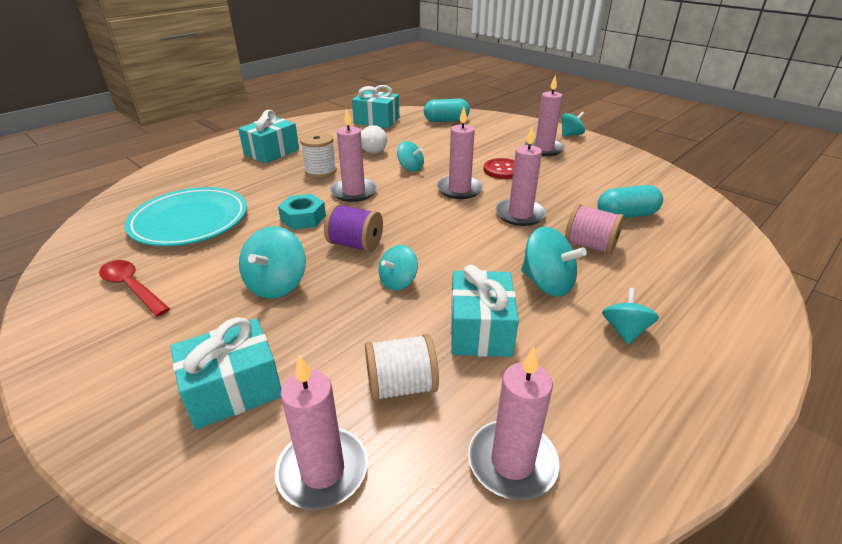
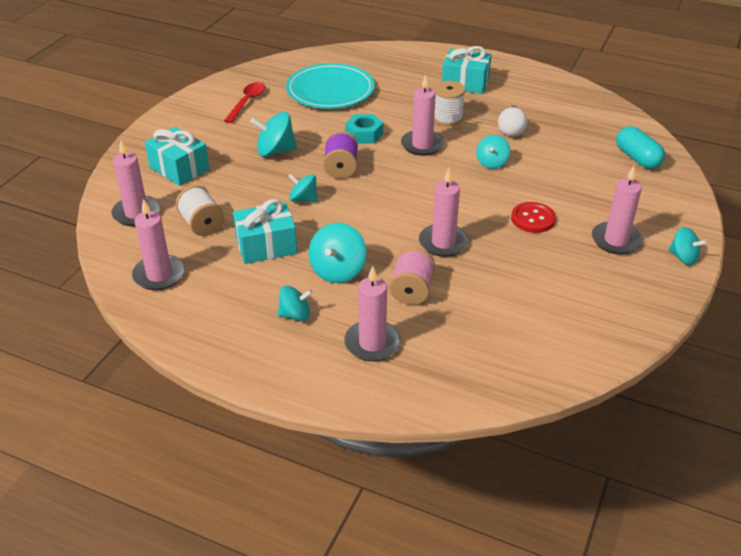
camera: 70 degrees right, 5 degrees up
(376, 121) = (591, 115): turquoise gift -> none
(459, 189) = (468, 199): pink candle -> pink candle (372, 343)
(626, 215) = (488, 311): turquoise capsule -> none

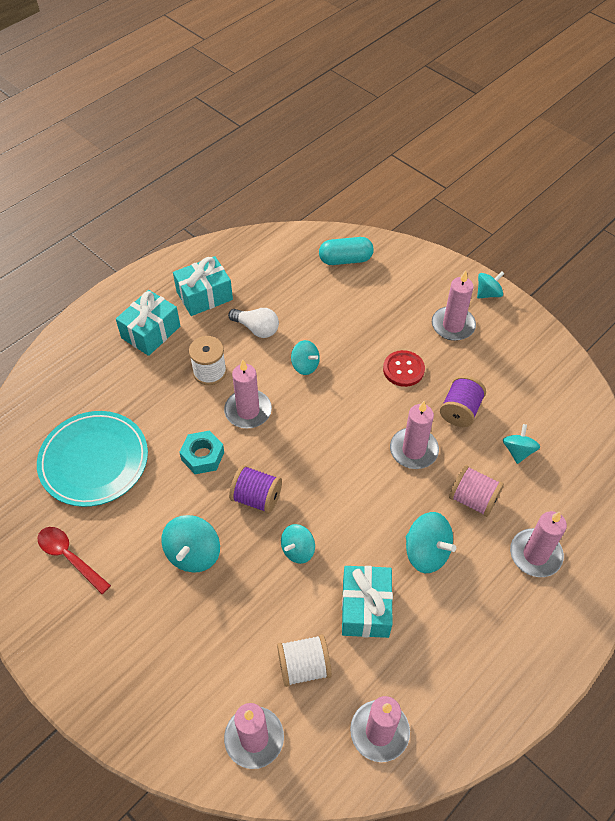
camera: 70 degrees left, 15 degrees up
(179, 168) = (181, 669): turquoise gift -> turquoise gift (204, 296)
(295, 315) = (481, 609): turquoise spinning top -> turquoise spinning top (518, 451)
(510, 264) = (460, 411): none -> purple spool

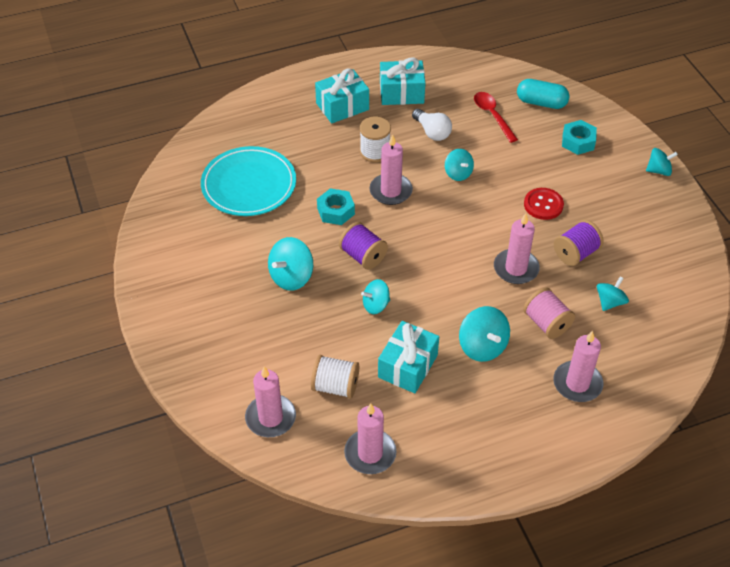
camera: 25 degrees right, 5 degrees down
(69, 557) = (196, 244): red spoon -> red spoon (492, 115)
(400, 289) = (578, 142): none -> turquoise nut
(453, 325) = (609, 185): pink candle -> none

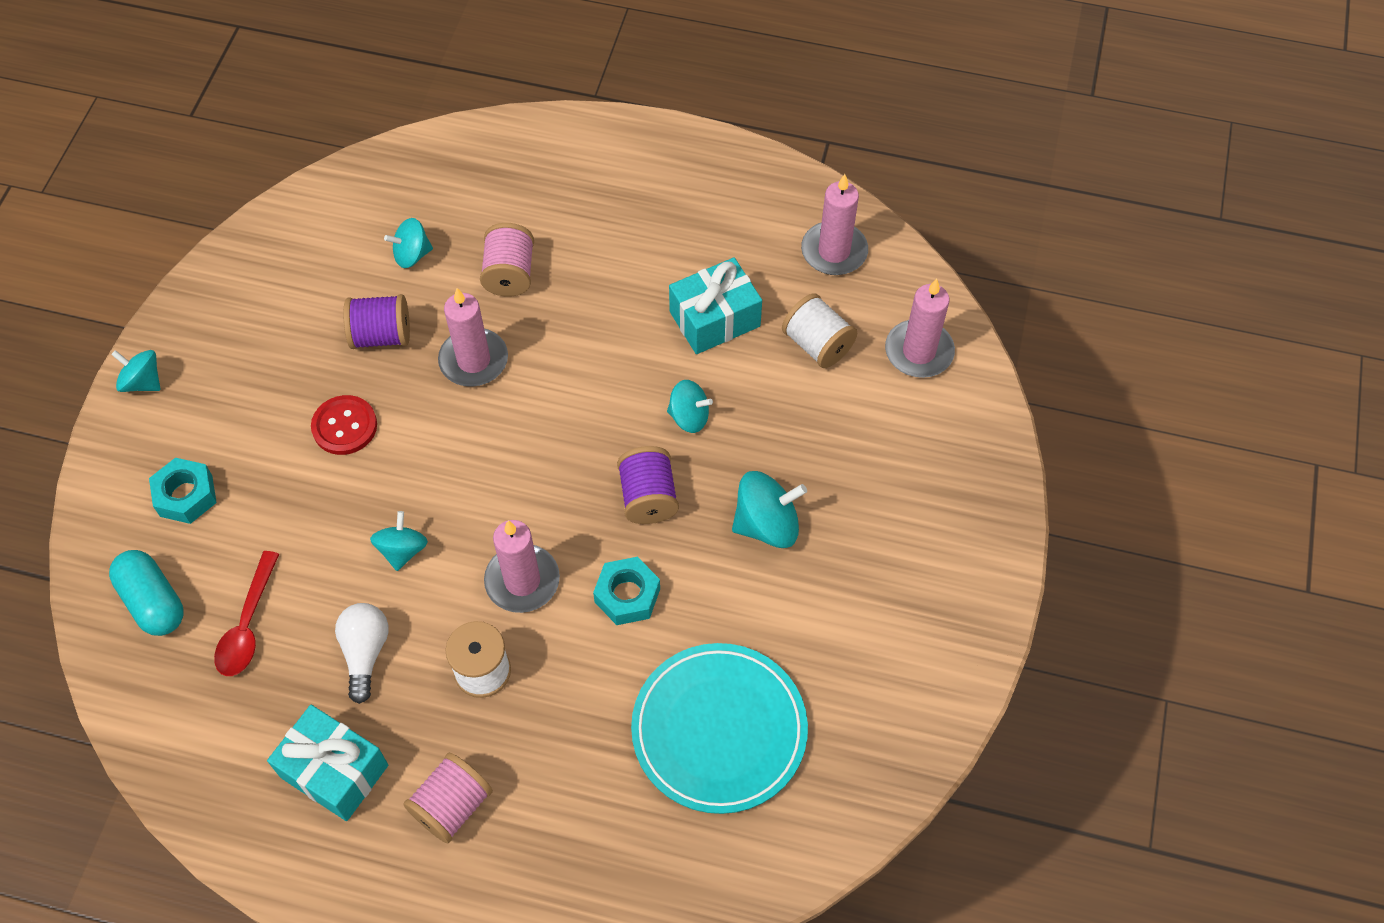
camera: 145 degrees left, 10 degrees up
(342, 106) = (452, 806): turquoise gift -> pink spool
(482, 346) = (609, 291): turquoise spinning top -> none
(577, 383) = (547, 193): pink candle -> none

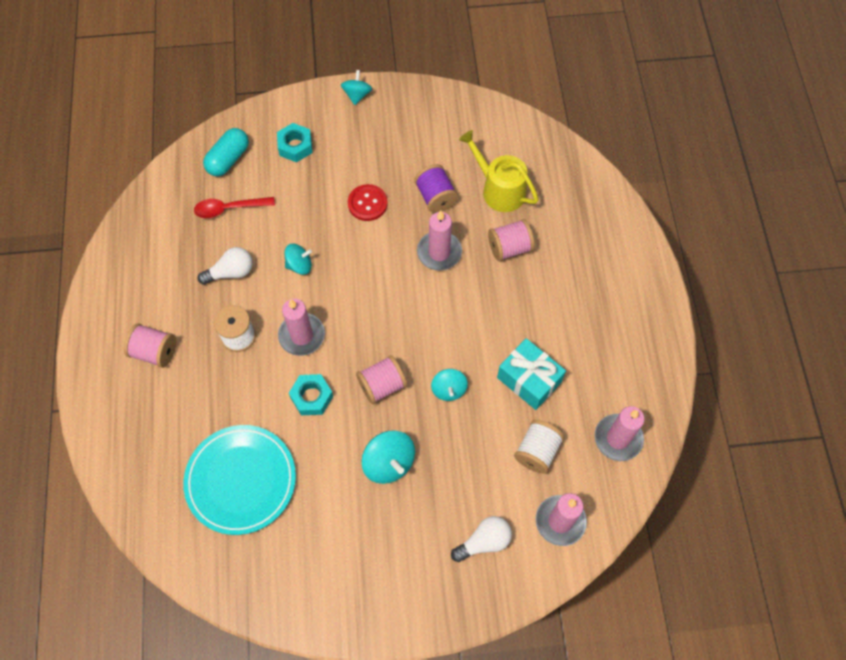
camera: 70 degrees right, 5 degrees up
(334, 771) = (158, 285): turquoise gift -> none
(412, 255) = (499, 190): turquoise spinning top -> yellow watering can
(648, 497) = (382, 385): purple spool -> pink spool
(916, 445) = (484, 541): none -> white light bulb

